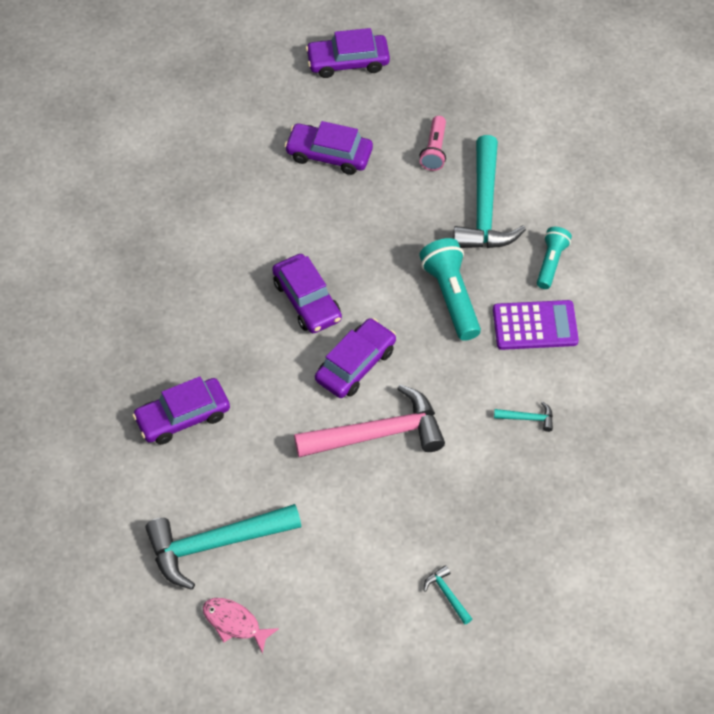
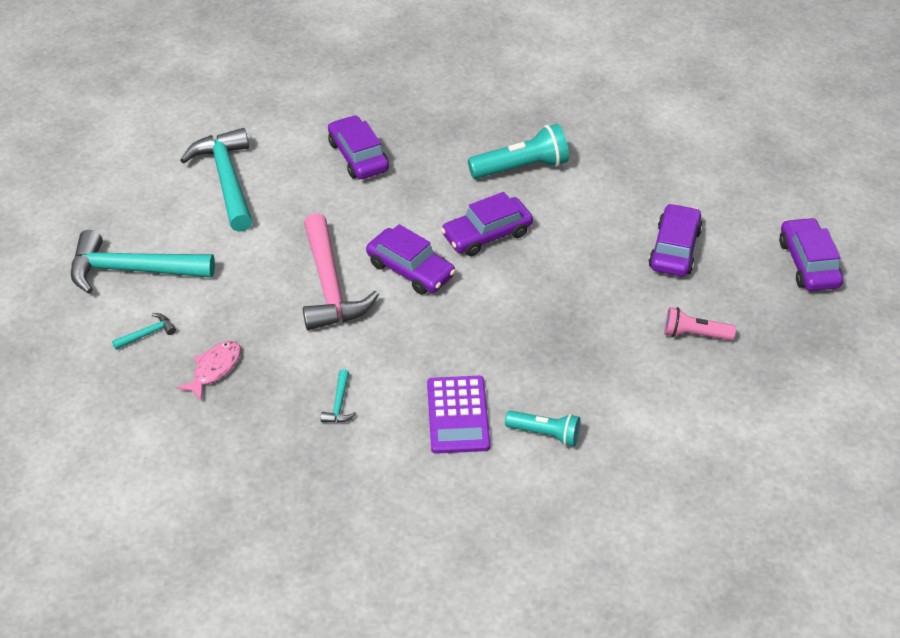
camera: 90 degrees right, 10 degrees down
(235, 623) = (149, 193): pink fish -> pink fish (214, 369)
(451, 297) = (495, 344): turquoise flashlight -> turquoise flashlight (521, 167)
(484, 208) = (617, 376): turquoise hammer -> turquoise hammer (132, 270)

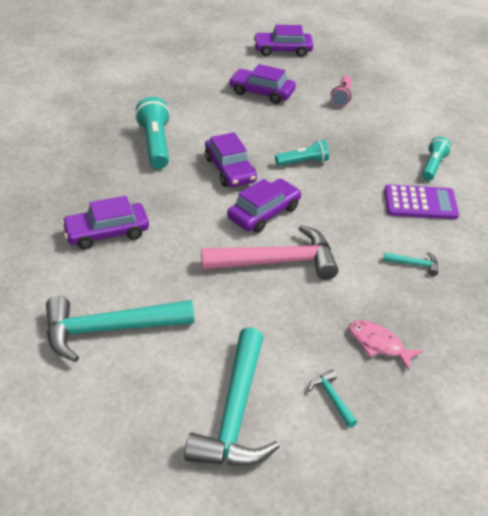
camera: 85 degrees left, 5 degrees down
(519, 298) = (303, 162): none -> turquoise flashlight

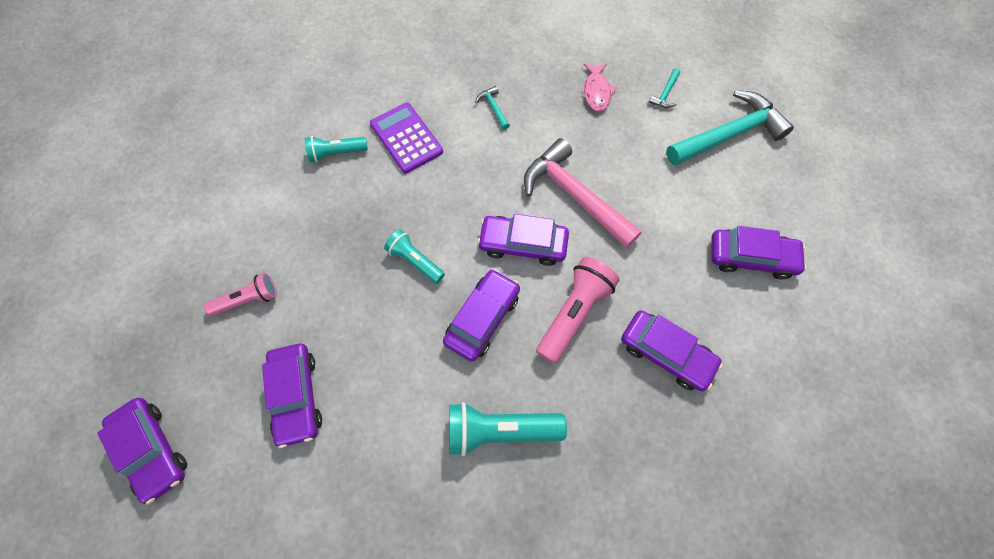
camera: 125 degrees left, 25 degrees up
(109, 329) = (751, 258): turquoise hammer -> purple car
(155, 144) = (500, 430): turquoise flashlight -> turquoise flashlight turned 45 degrees clockwise
(186, 208) = (574, 313): none -> pink flashlight

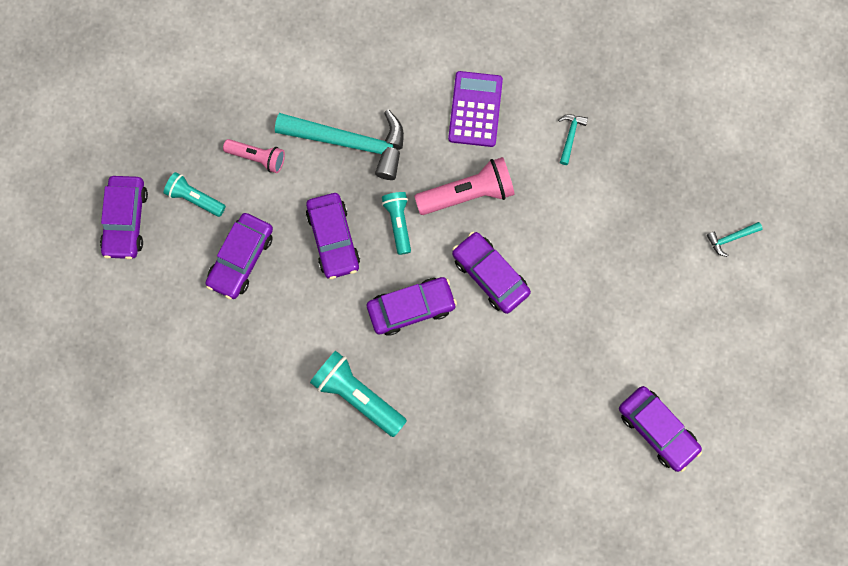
camera: 40 degrees right, 10 degrees up
(336, 153) = (409, 80): turquoise flashlight -> turquoise flashlight (195, 198)
(574, 313) = (480, 358): pink flashlight -> pink flashlight (467, 193)
(575, 195) = (566, 268): pink hammer -> none
(596, 92) = (672, 189): pink fish -> none
(666, 353) = (520, 442): purple car -> purple car (333, 238)
(729, 135) = (747, 318): turquoise hammer -> turquoise hammer (350, 143)

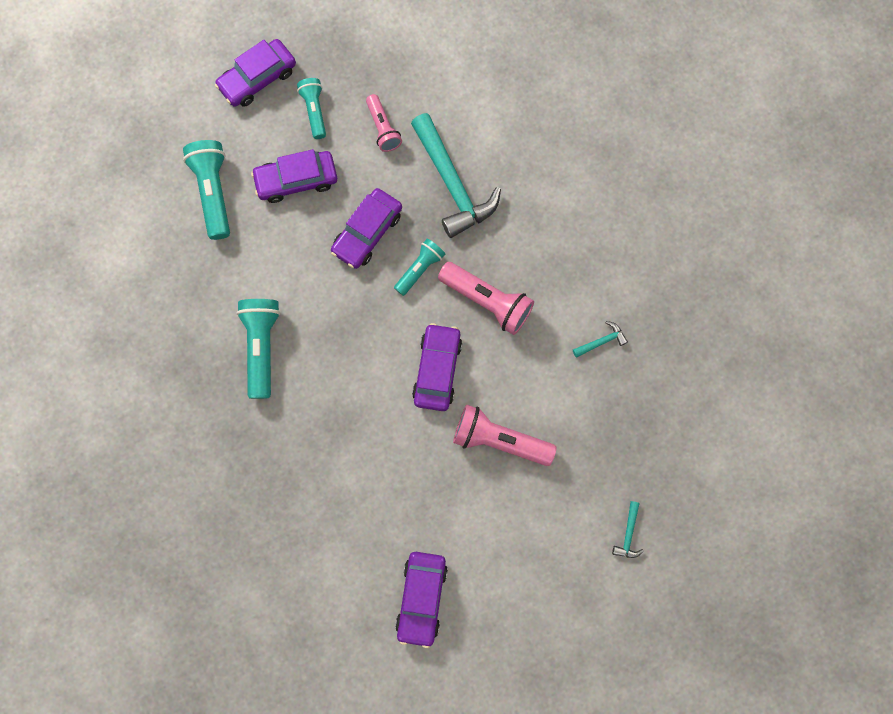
camera: 50 degrees right, 0 degrees up
(193, 332) = (214, 192): none -> turquoise flashlight
(411, 308) = (362, 332): purple car -> none
(475, 109) = (559, 253): purple calculator -> none
(583, 273) = (499, 440): none -> pink flashlight
(730, 238) = (628, 534): turquoise hammer -> turquoise hammer turned 105 degrees counterclockwise

